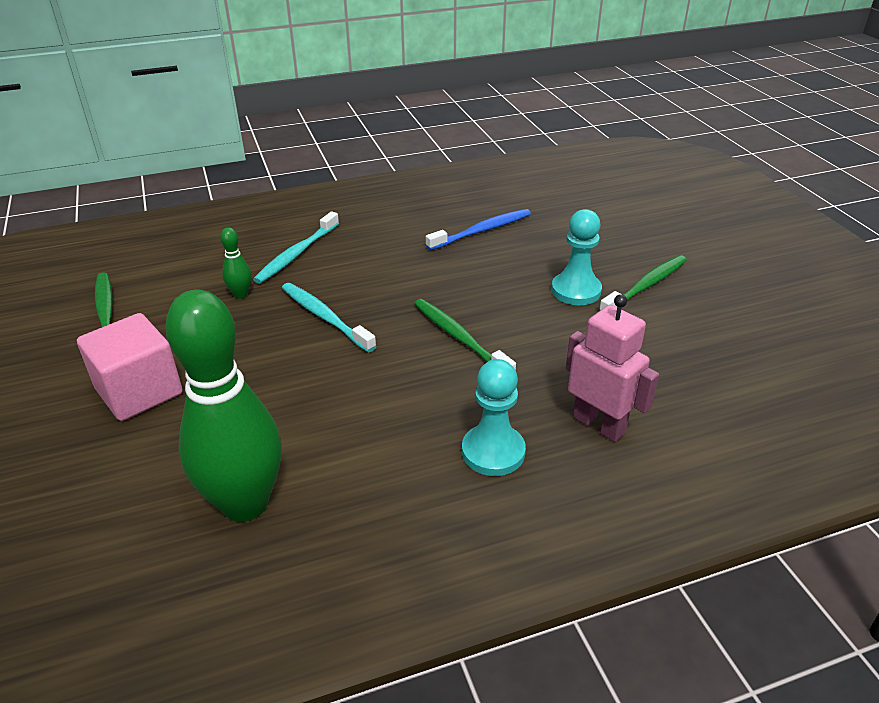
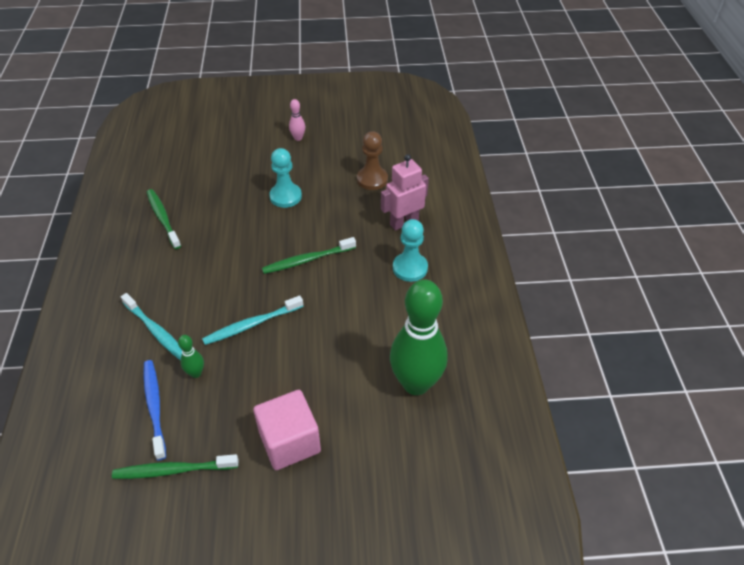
camera: 75 degrees left, 10 degrees up
(482, 231) = (190, 221): blue toothbrush -> blue toothbrush (154, 406)
(646, 286) = (296, 166): green toothbrush -> green toothbrush (163, 218)
(678, 367) = (372, 179): none -> brown pawn
(711, 273) = (298, 138): none -> pink bowling pin

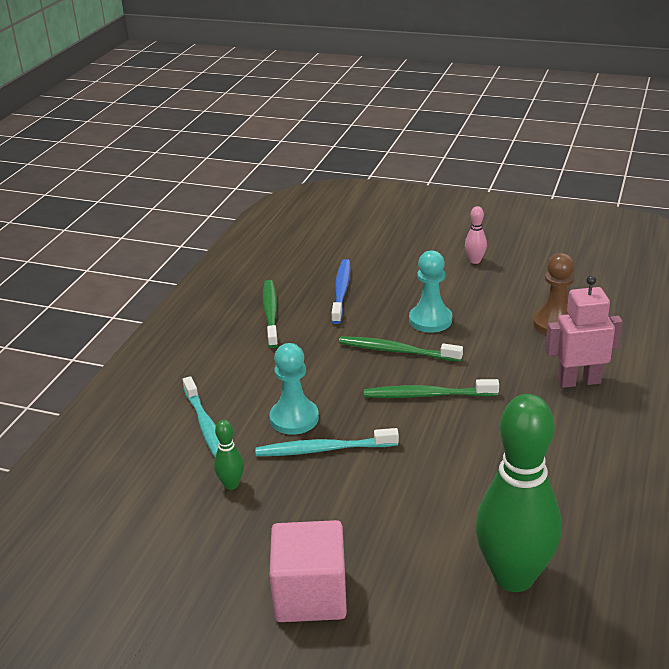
camera: 25 degrees right, 15 degrees down
(154, 406) = (167, 507): blue toothbrush -> blue toothbrush (341, 291)
(173, 470) = (154, 582): green toothbrush -> green toothbrush (396, 351)
(410, 268) = (564, 436): turquoise pawn -> turquoise pawn (294, 418)

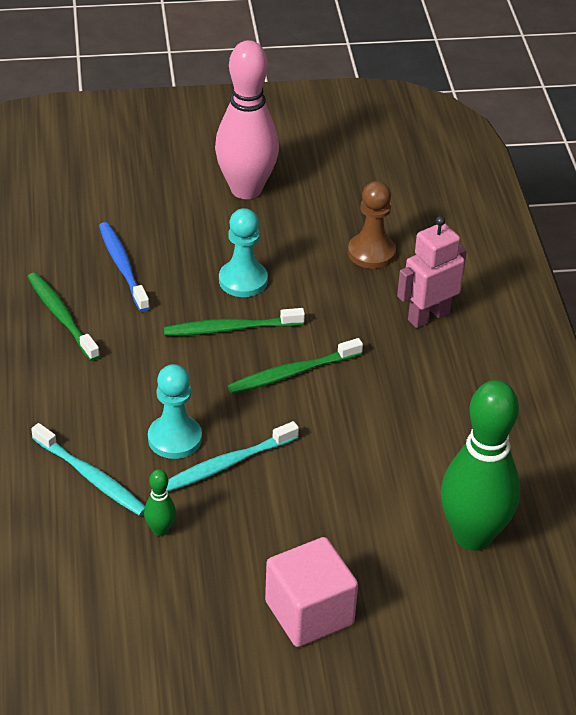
camera: 30 degrees left, 10 degrees up
(475, 261) = (246, 189): pink bowling pin -> pink bowling pin, size x2.45

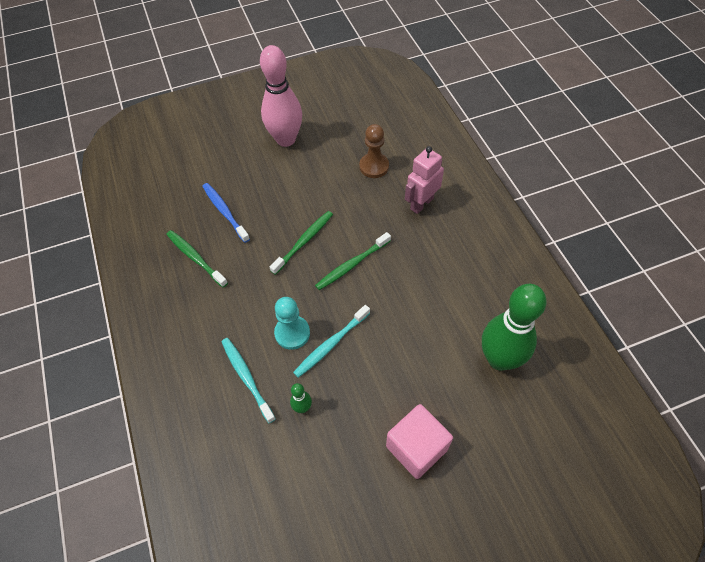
camera: 10 degrees left, 15 degrees up
(91, 477) = (246, 377): turquoise toothbrush -> turquoise toothbrush turned 150 degrees counterclockwise
(230, 328) = (304, 241): green toothbrush -> green toothbrush turned 150 degrees clockwise
(243, 280) = (302, 204): turquoise pawn -> none

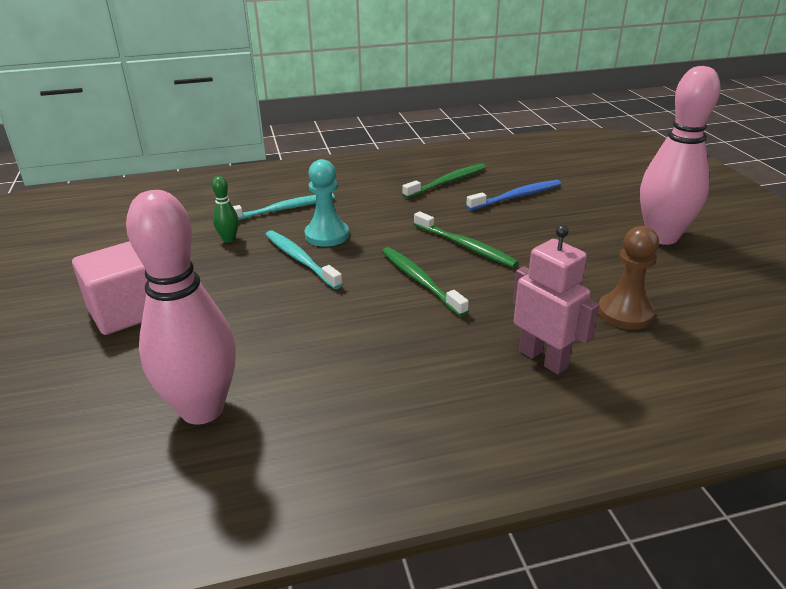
camera: 95 degrees right, 25 degrees down
(499, 359) = (202, 409): green bowling pin -> pink bowling pin

